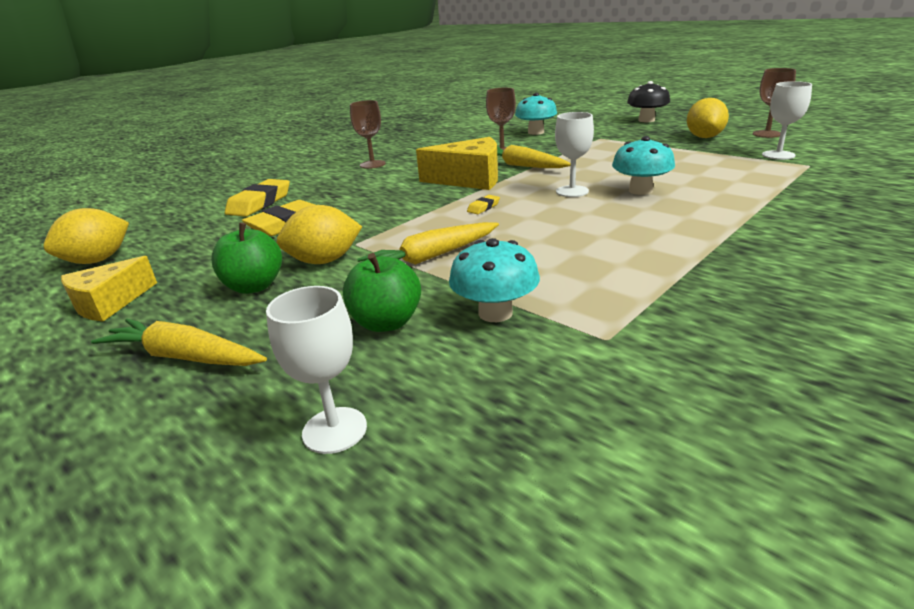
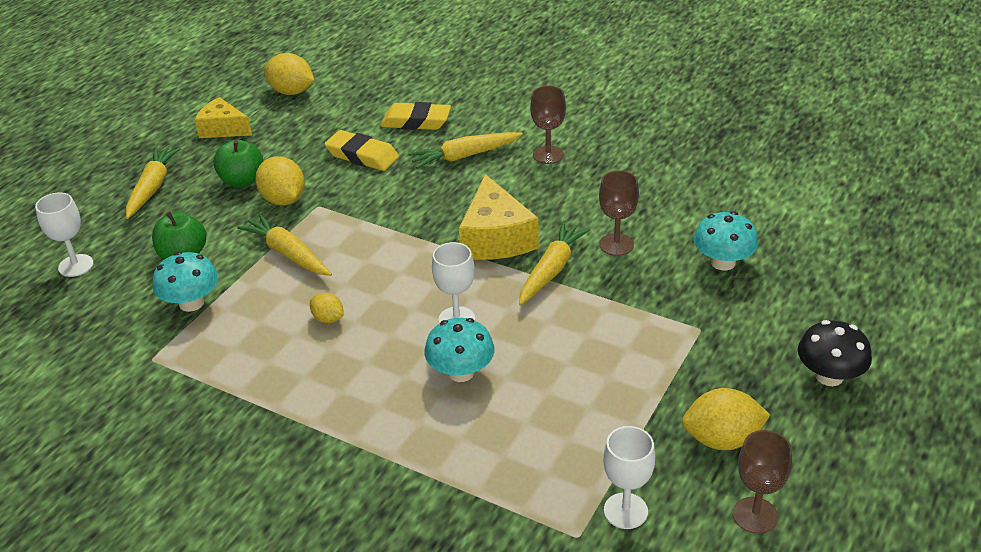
camera: 75 degrees right, 10 degrees up
(341, 187) = (464, 156): none -> yellow carrot
(483, 207) = (405, 263): yellow eraser -> none
(555, 237) = (328, 318): none -> yellow lemon

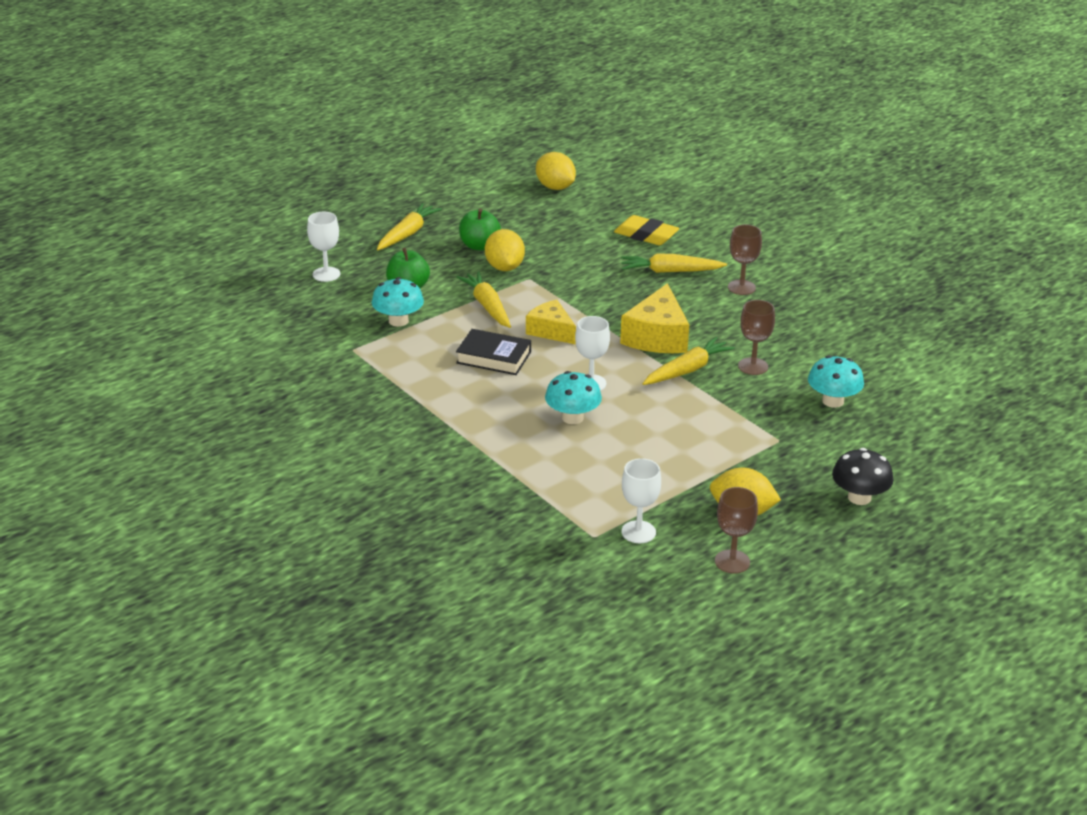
camera: 20 degrees right, 5 degrees down
(223, 129) = (484, 203): yellow cheese -> yellow cheese (551, 331)
(328, 318) = (494, 357): yellow lemon -> black book
(362, 156) = (585, 250): yellow eraser -> none

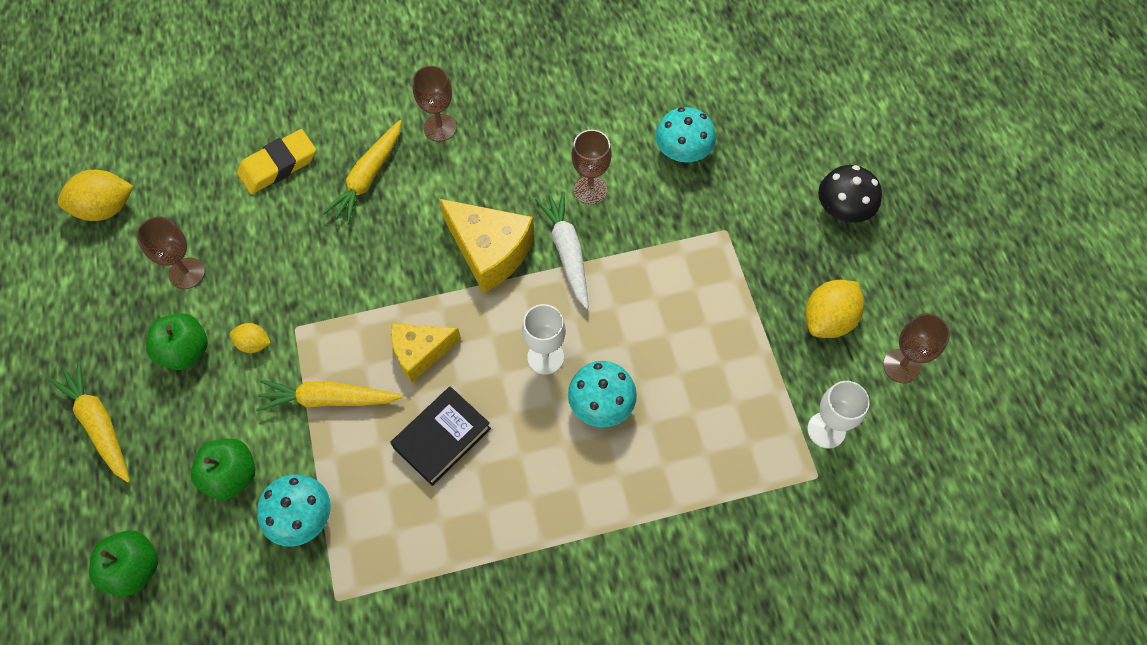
camera: 65 degrees left, 30 degrees up
(326, 274) = (134, 568): white goblet -> green apple
(504, 267) = (254, 344): yellow lemon -> yellow lemon, size x0.56
(534, 229) = (187, 273): none -> brown goblet
(687, 370) = (567, 252): yellow carrot -> white carrot

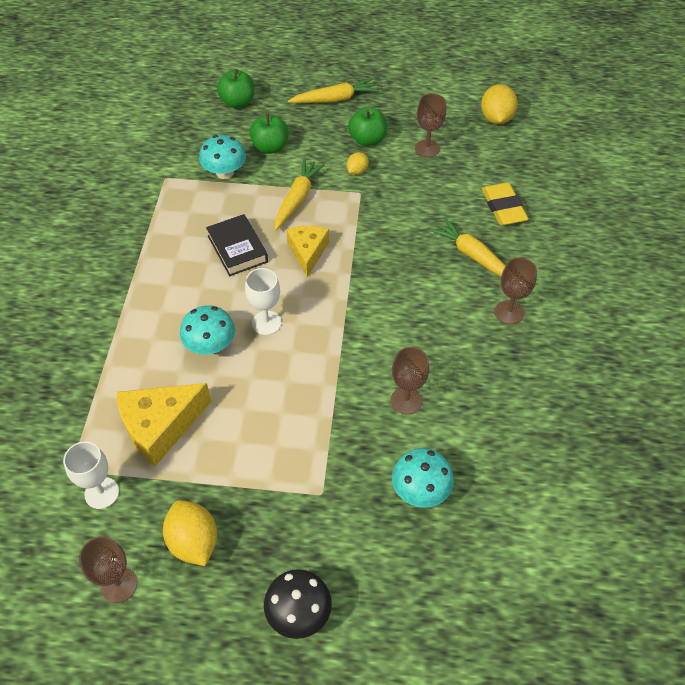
camera: 110 degrees right, 10 degrees down
(489, 251) = (374, 314): yellow cheese -> yellow cheese (160, 427)
(567, 252) = (351, 364): white carrot -> none

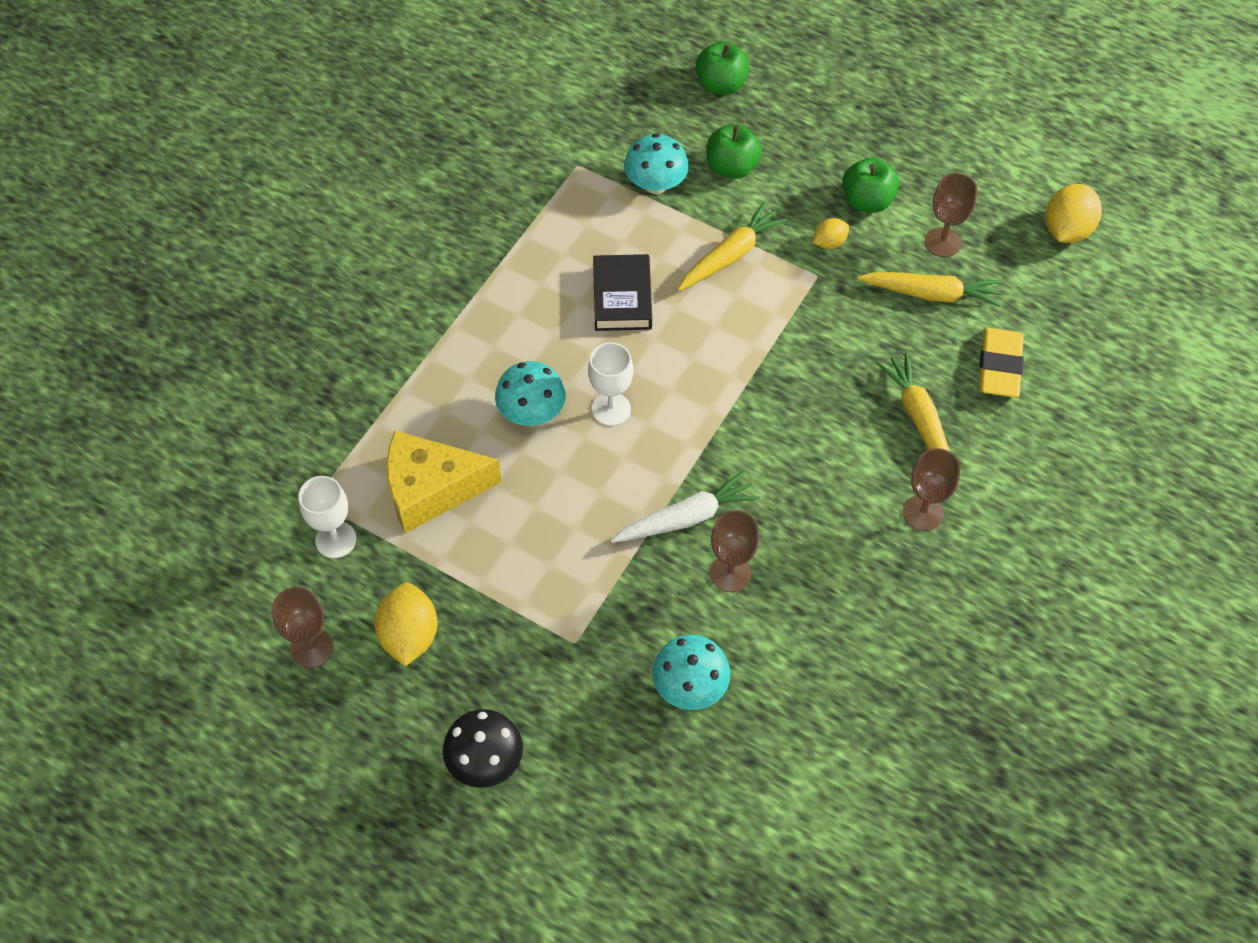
camera: 25 degrees right, 5 degrees up
(307, 252) = (707, 335): yellow cheese -> none
(335, 99) = (854, 124): yellow carrot -> yellow carrot (931, 294)
(356, 375) = (686, 518): none -> white carrot

